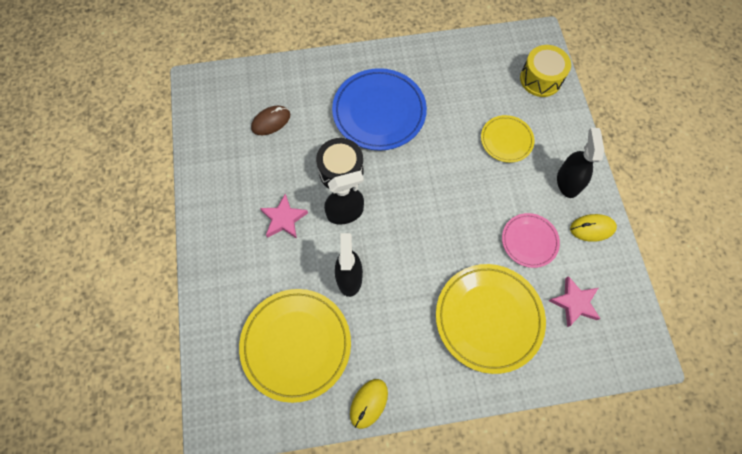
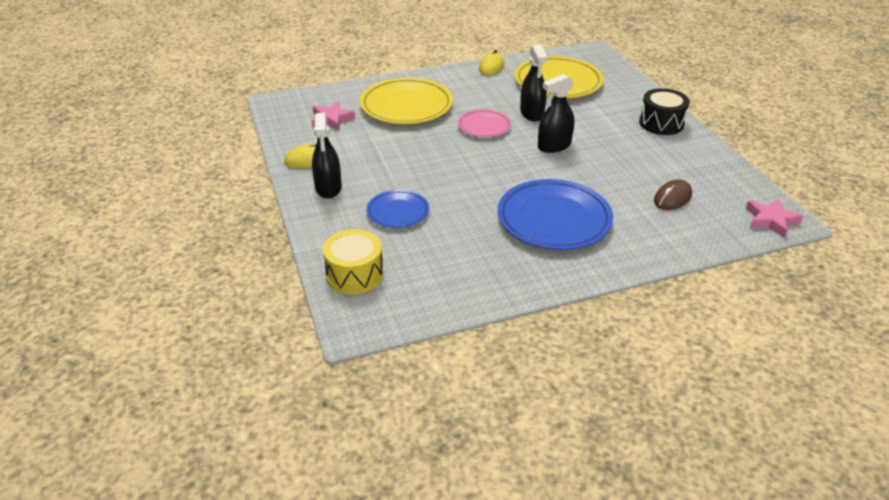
camera: 170 degrees right, 30 degrees down
(284, 219) = (610, 137): pink star -> pink star (771, 220)
(341, 171) = (573, 170): black drum -> black drum (661, 123)
(506, 140) = (398, 212): yellow plate -> blue plate
(529, 241) = (371, 147): pink plate -> pink plate (484, 126)

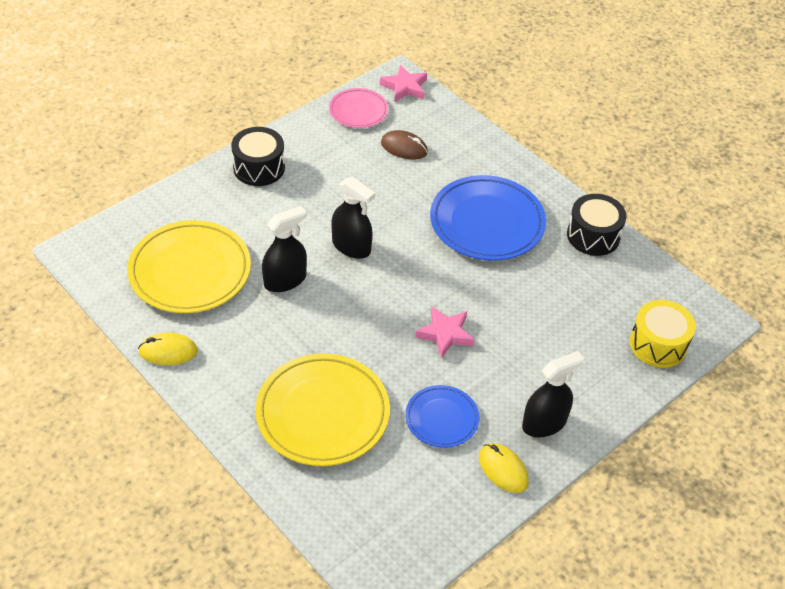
camera: 115 degrees left, 10 degrees up
(331, 119) = (397, 486): pink star -> pink star (445, 334)
(398, 212) = (548, 344): blue plate -> blue plate (441, 419)
(484, 126) = (338, 318): pink plate -> pink plate (358, 111)
(508, 281) = (593, 236): none -> black drum

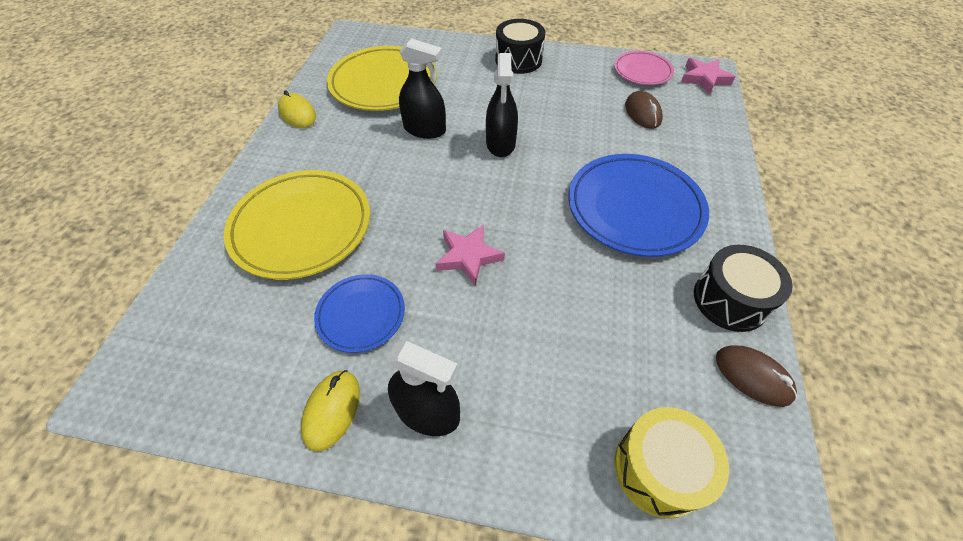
camera: 55 degrees right, 5 degrees up
(644, 266) = (753, 376): none -> brown mouse

